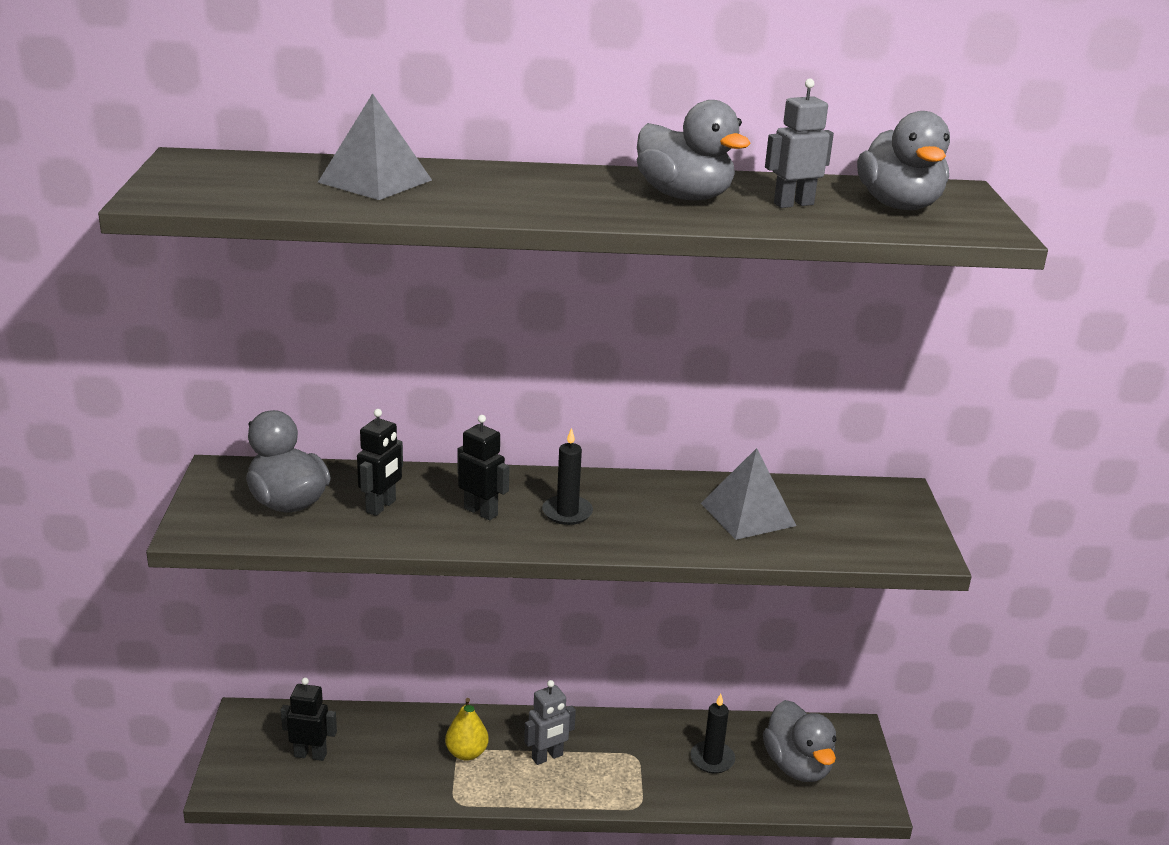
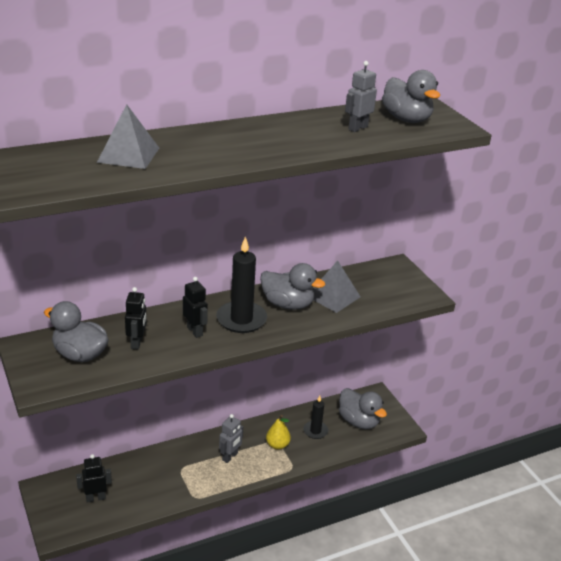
camera: 25 degrees left, 5 degrees up
(466, 753) = (185, 468): yellow pear -> yellow pear (277, 445)
(481, 512) = (195, 331): black robot -> black robot turned 45 degrees clockwise
(567, 512) = (241, 319): black candle -> black candle, size x1.72
(684, 196) = (301, 133): grey duck -> grey duck (287, 304)

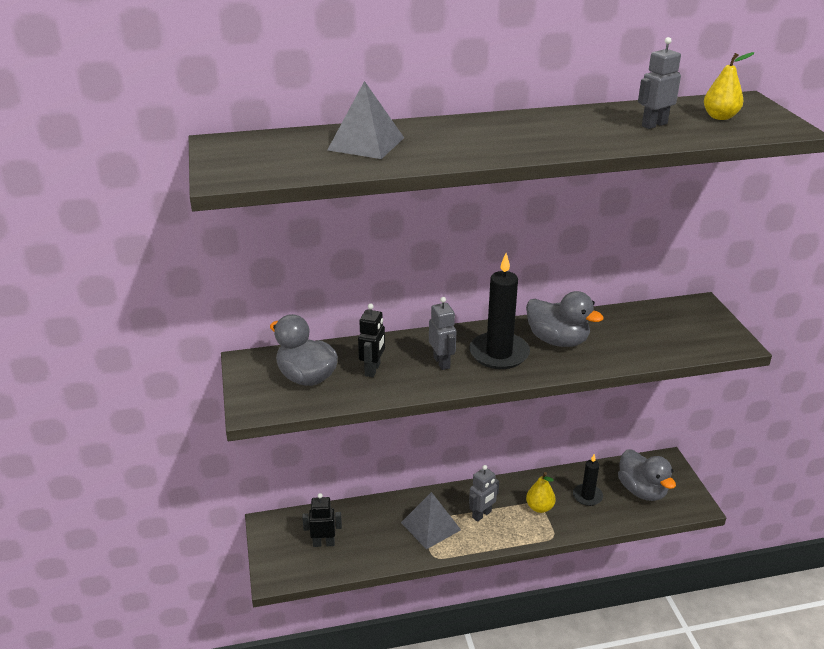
camera: 15 degrees right, 0 degrees up
(195, 331) = (442, 362): black robot -> grey robot
(333, 296) = (615, 335): grey pyramid -> grey pyramid (430, 526)
(406, 119) = (720, 117): grey duck -> yellow pear

